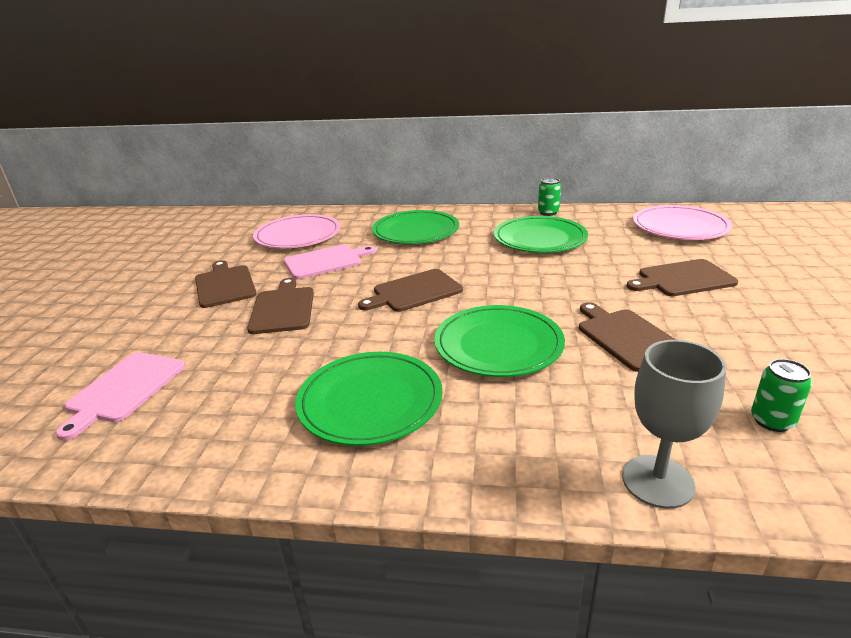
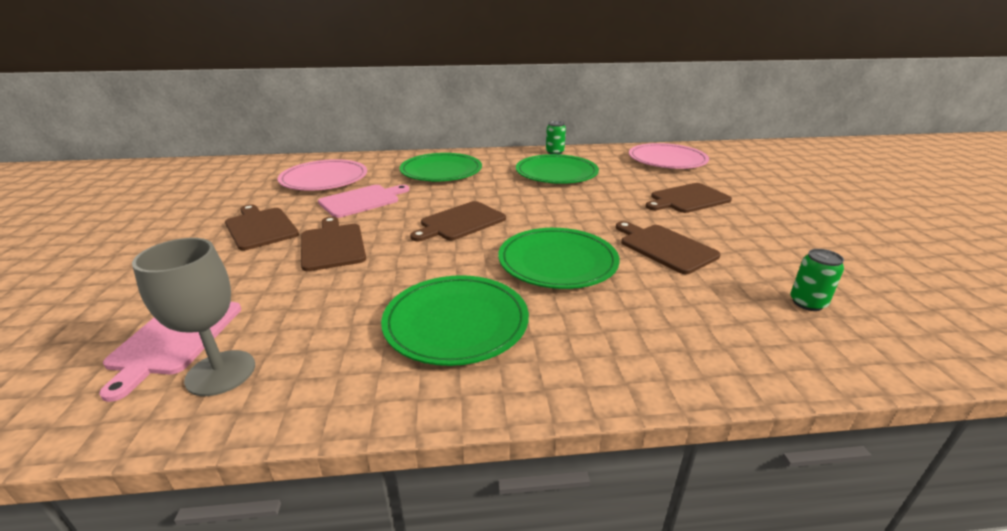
camera: 15 degrees left, 0 degrees up
(657, 481) = (744, 362): grey goblet -> grey goblet (221, 373)

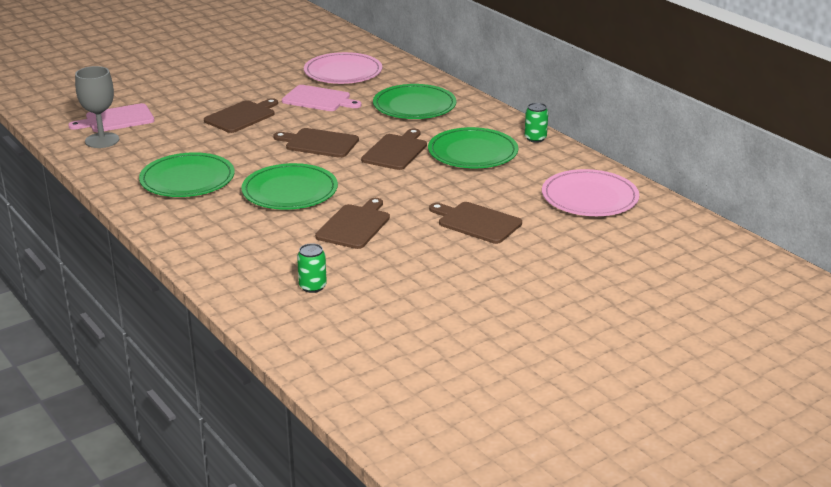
camera: 60 degrees right, 0 degrees up
(260, 227) = (243, 87): brown cutting board -> brown cutting board (395, 151)

